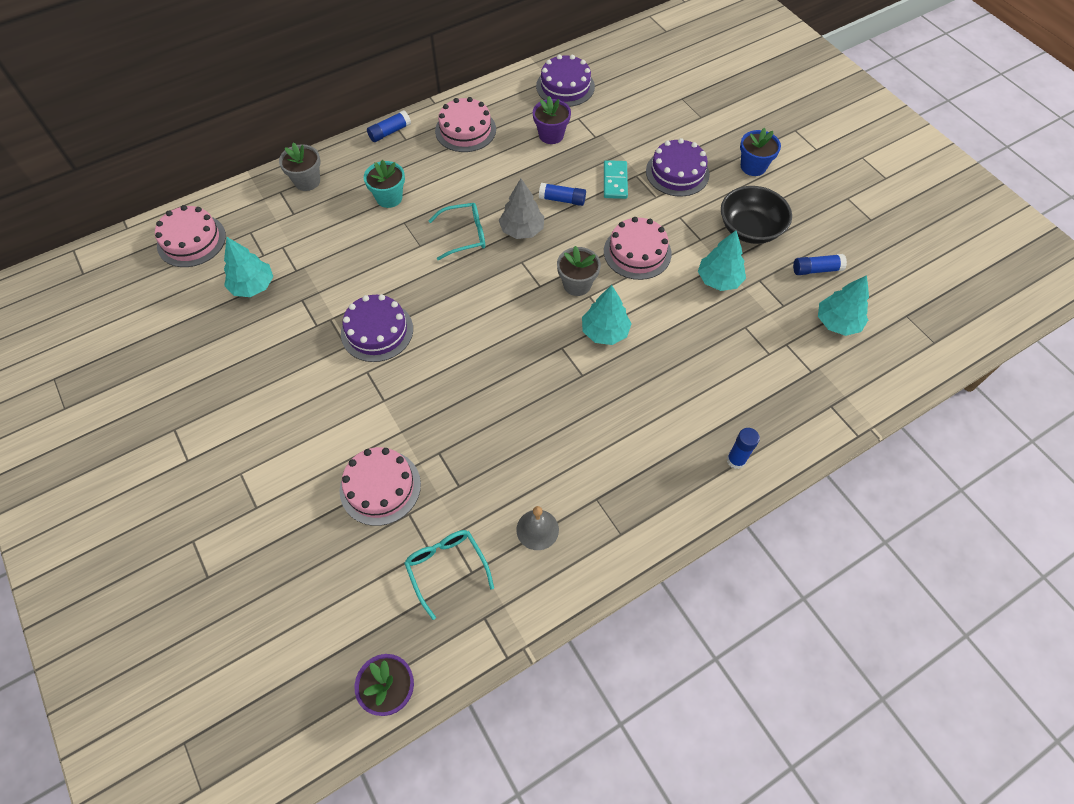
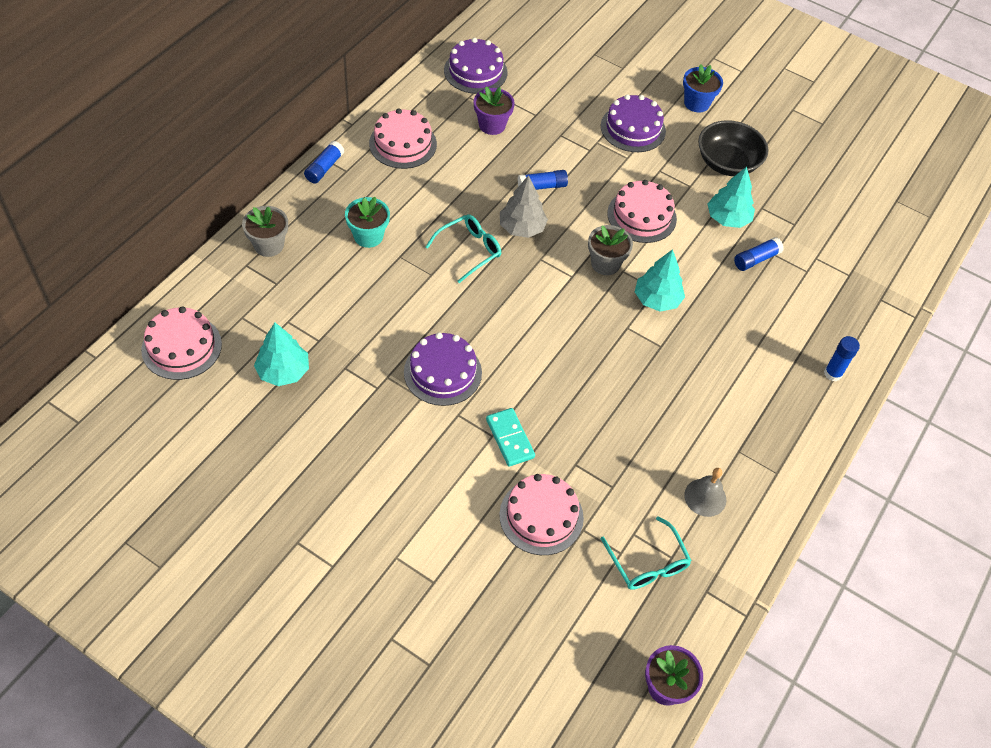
camera: 30 degrees left, 5 degrees down
(446, 568) = (647, 563): turquoise glasses -> turquoise glasses turned 150 degrees counterclockwise
(615, 181) = (581, 153): turquoise domino -> turquoise domino (510, 438)
(816, 270) = (803, 183): blue glue stick -> blue glue stick (756, 259)
(837, 322) = (846, 225): turquoise tree -> none

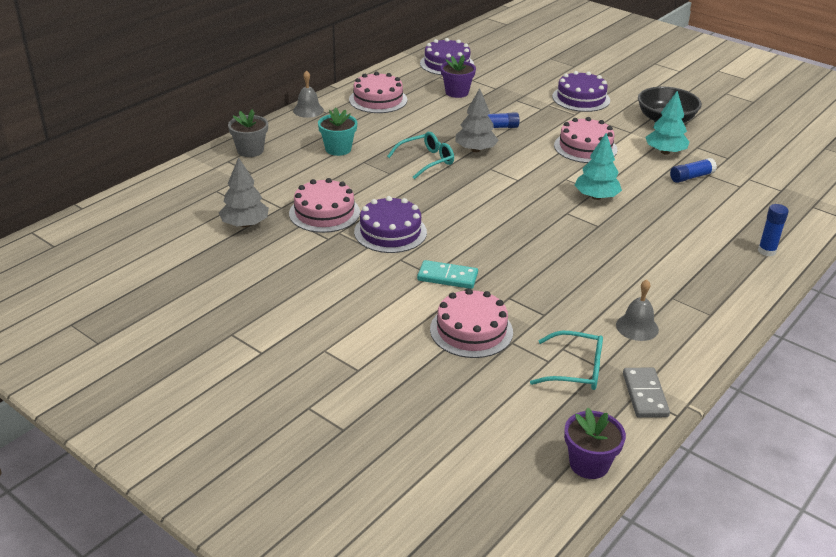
camera: 10 degrees right, 20 degrees down
(181, 347) = (158, 205): pink cake -> pink cake (324, 213)
(283, 371) = (245, 224): turquoise tree -> grey tree
(324, 168) = (308, 110): blue glue stick -> grey bell
(510, 438) = (447, 277): turquoise domino -> turquoise domino turned 60 degrees counterclockwise
(605, 264) = (549, 173): grey flower pot -> none
(647, 563) = (575, 370): turquoise glasses -> turquoise glasses turned 60 degrees counterclockwise
(696, 103) = (639, 87): blue flower pot -> none
(715, 591) = (645, 395): none -> grey domino

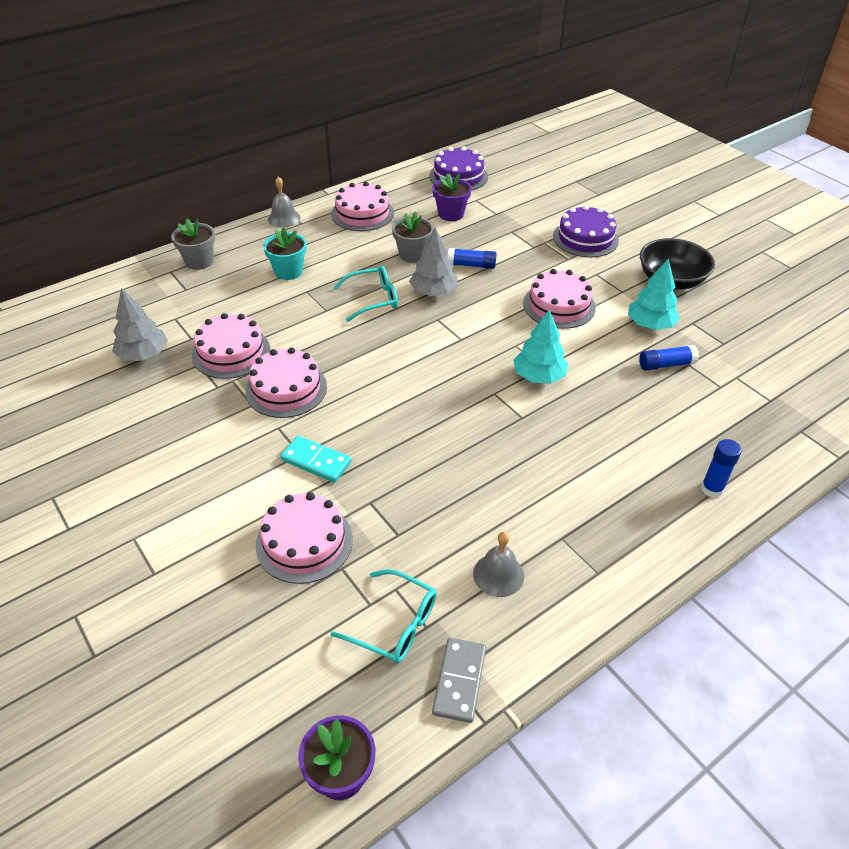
camera: 15 degrees right, 10 degrees up
(390, 232) = (286, 389): purple cake -> pink cake
(441, 125) = (413, 254): none -> grey flower pot

